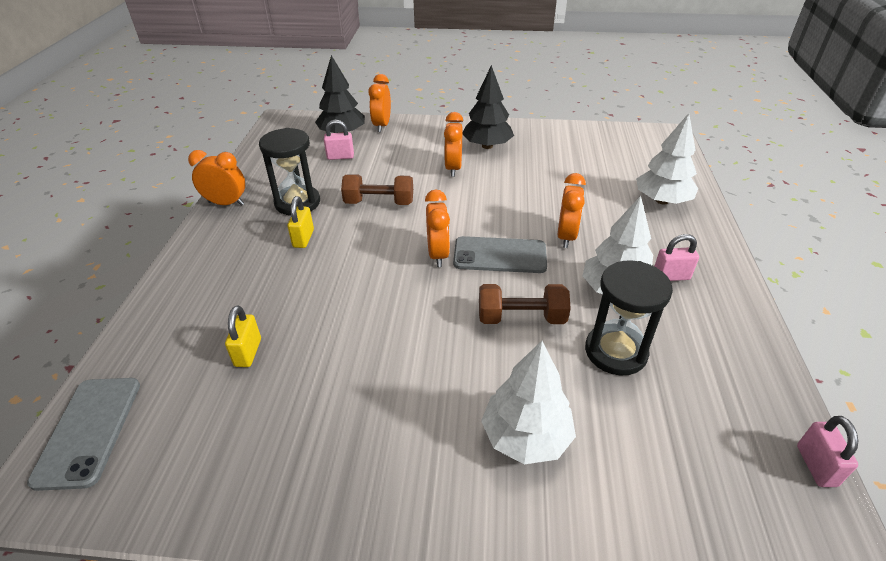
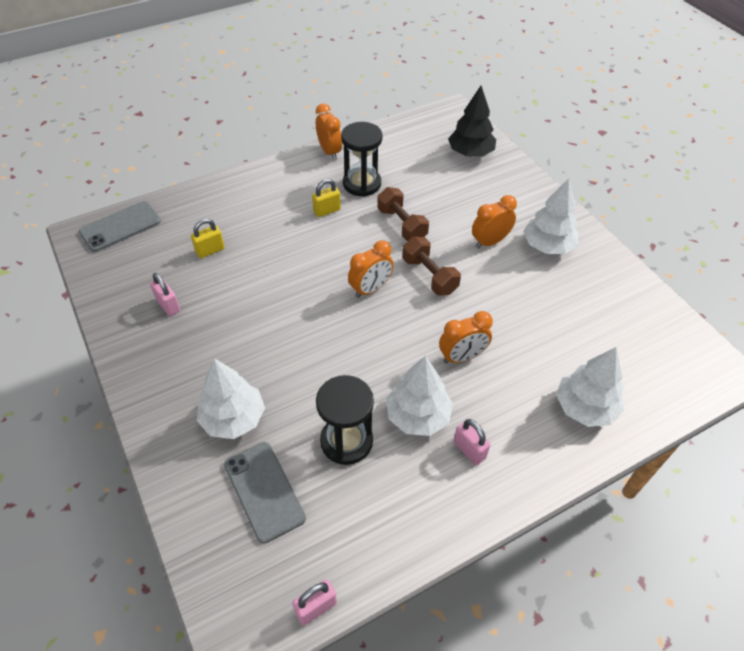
camera: 55 degrees right, 10 degrees up
(340, 157) = (438, 170): pink padlock -> pink padlock (168, 305)
(382, 125) = (508, 167): orange clock -> none
(487, 146) = (547, 246): black tree -> white tree
(500, 255) = (400, 325): grey phone -> grey phone (264, 491)
(521, 318) = (340, 369): brown dumbbell -> brown dumbbell (429, 276)

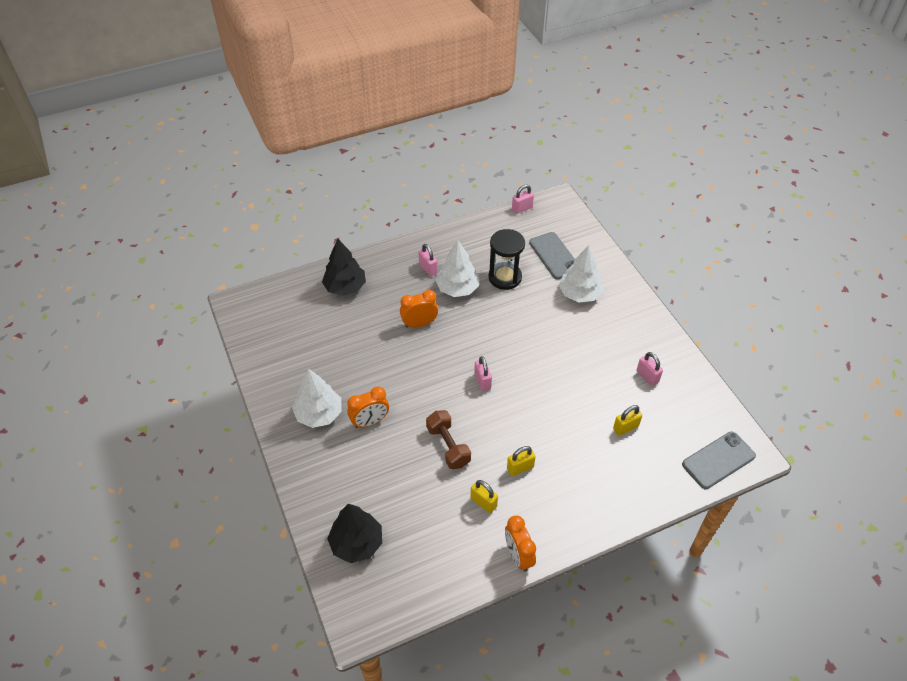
camera: 175 degrees left, 0 degrees up
(362, 184) = (483, 502): black hourglass -> yellow padlock
(370, 289) = (482, 381): orange clock -> pink padlock
(429, 276) = (431, 390): brown dumbbell -> none
(585, 408) = (345, 287): white tree -> black tree

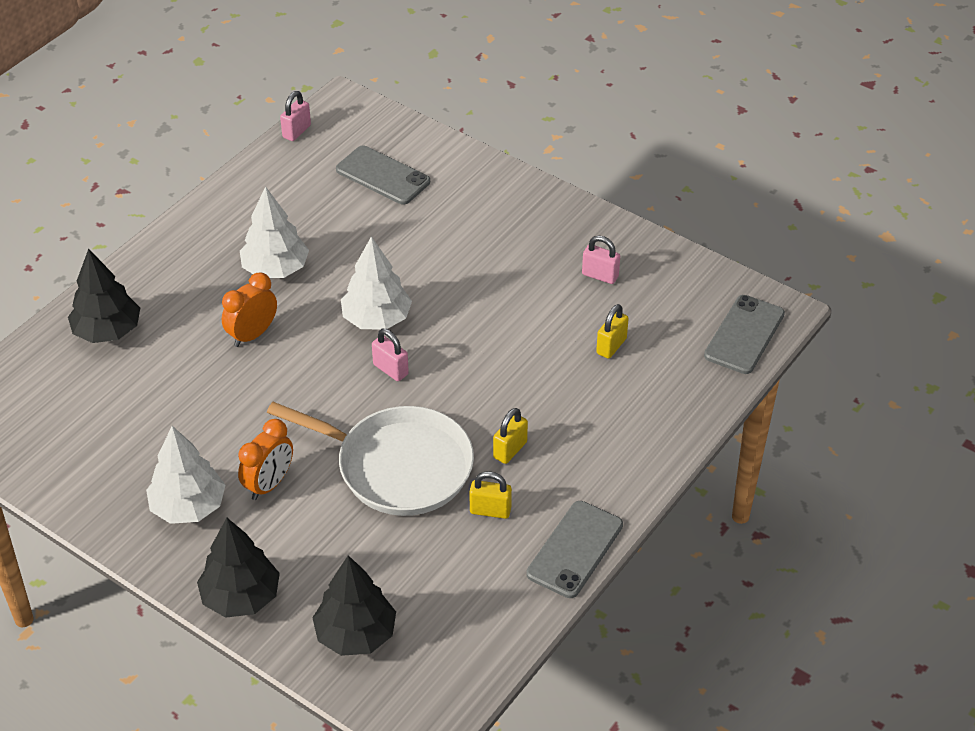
camera: 30 degrees left, 5 degrees down
(310, 485) = (241, 597): none -> black tree
(428, 268) = (214, 259): pink padlock -> none
(448, 446) = (398, 466): brown dumbbell -> white pan
(505, 277) = (333, 229): black hourglass -> none
(518, 555) = (575, 549): orange clock -> grey phone
(579, 294) = (449, 211): white tree -> white tree (377, 319)

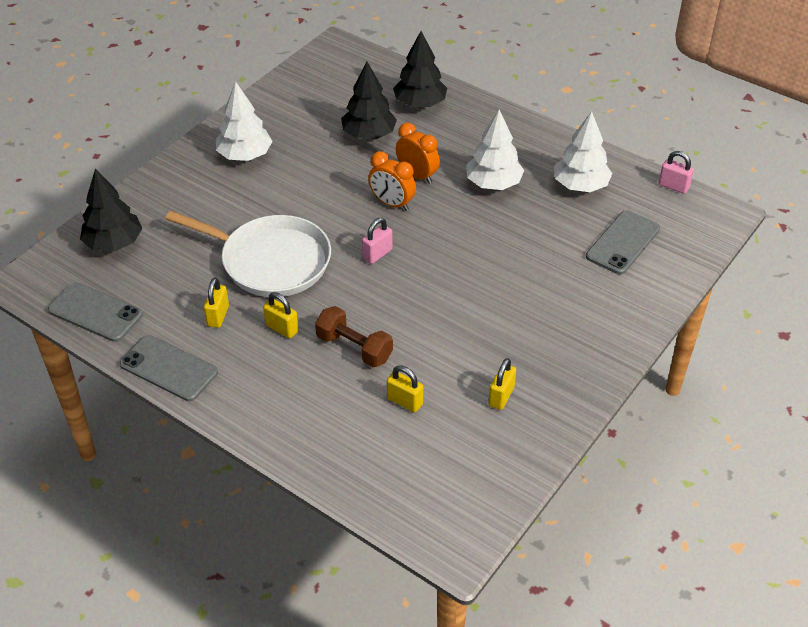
camera: 90 degrees right, 0 degrees up
(241, 597) = (159, 185): black tree -> black tree (369, 135)
(269, 484) = (261, 193): orange clock -> orange clock (392, 203)
(377, 319) = (436, 244): white tree -> white tree (580, 185)
(398, 466) = (271, 261): white pan -> white pan turned 90 degrees counterclockwise
(538, 387) = (354, 348): none -> brown dumbbell
(600, 275) = (501, 396): pink padlock -> yellow padlock
(744, 335) = (421, 511): grey phone -> grey phone (95, 312)

